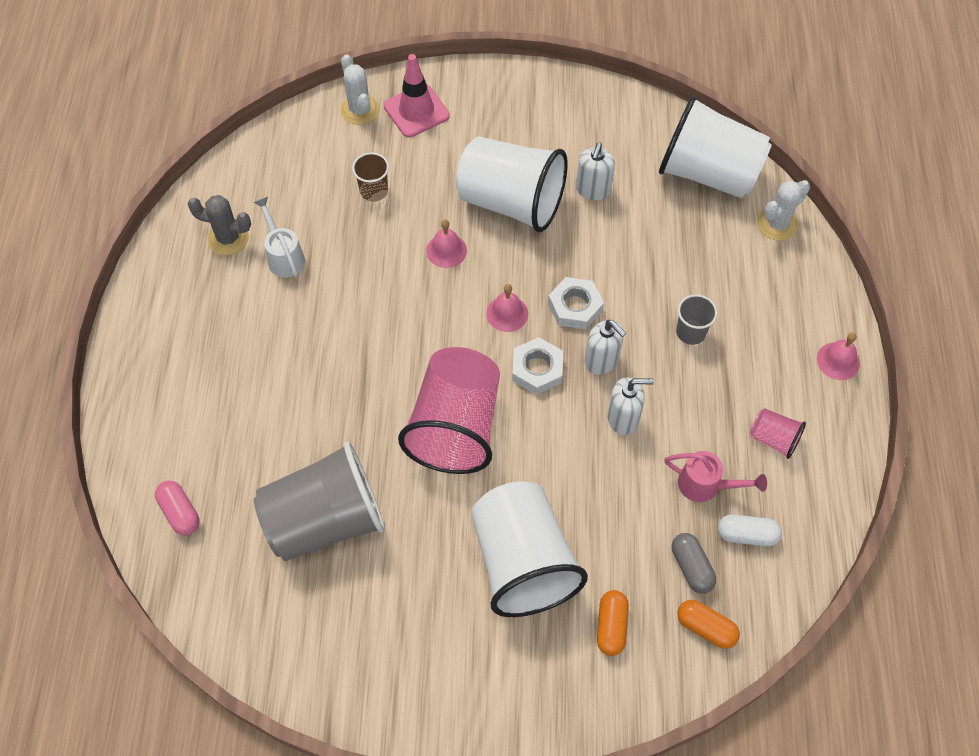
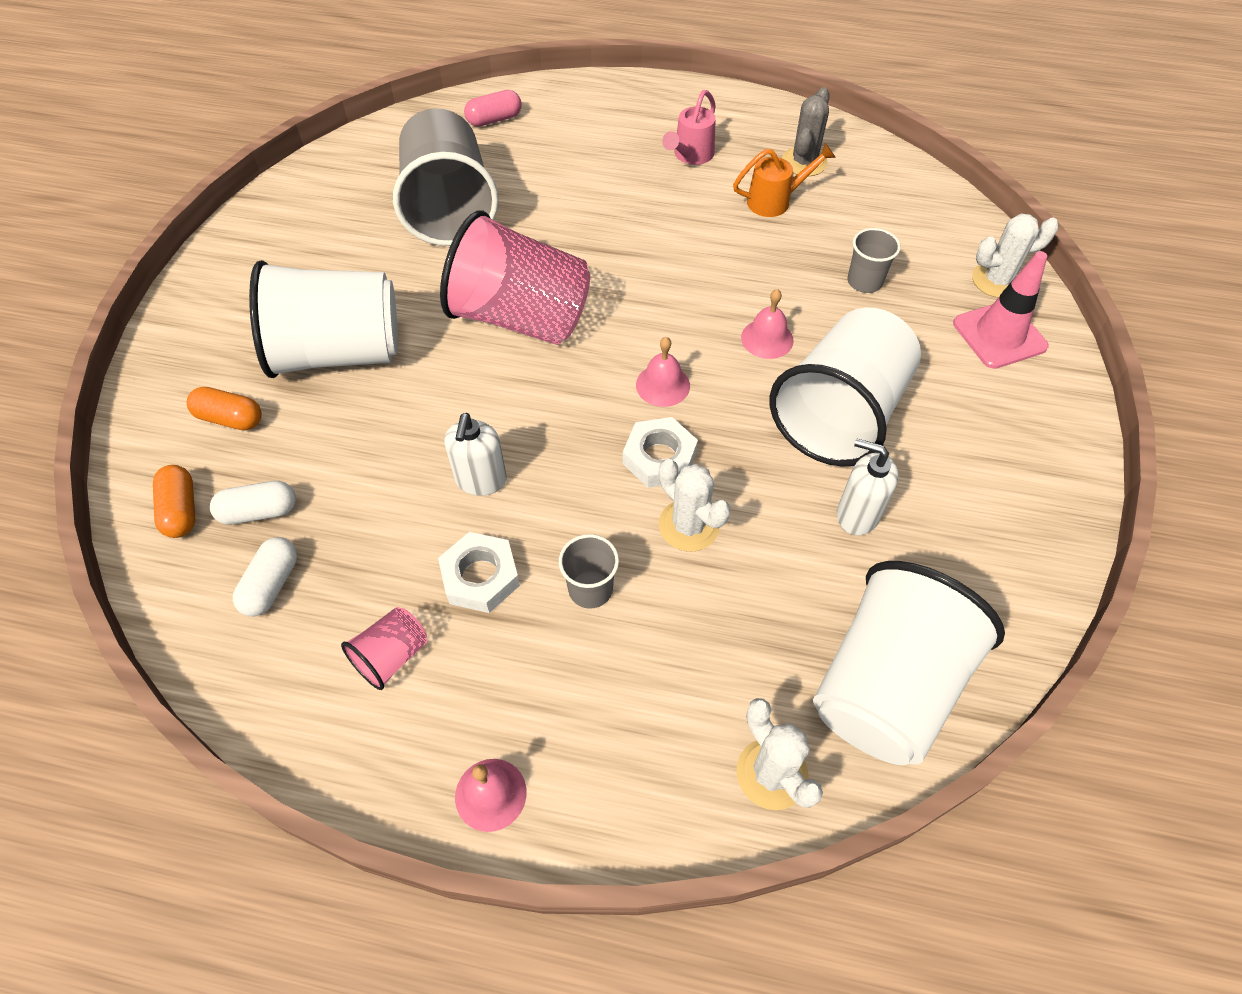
camera: 100 degrees right, 5 degrees down
(284, 256) = (775, 201): white watering can -> orange watering can
(374, 191) = (864, 282): brown cup -> grey cup
(537, 369) = (575, 403): white nut -> white nut (480, 577)
(602, 361) = (570, 472): white soap dispenser -> none
(626, 282) = (689, 525): none -> white cactus
(691, 567) = (259, 512): grey capsule -> white capsule
(705, 485) = (357, 552): pink watering can -> pink watering can (690, 156)
(706, 627) = (181, 510): orange capsule -> orange capsule turned 60 degrees counterclockwise

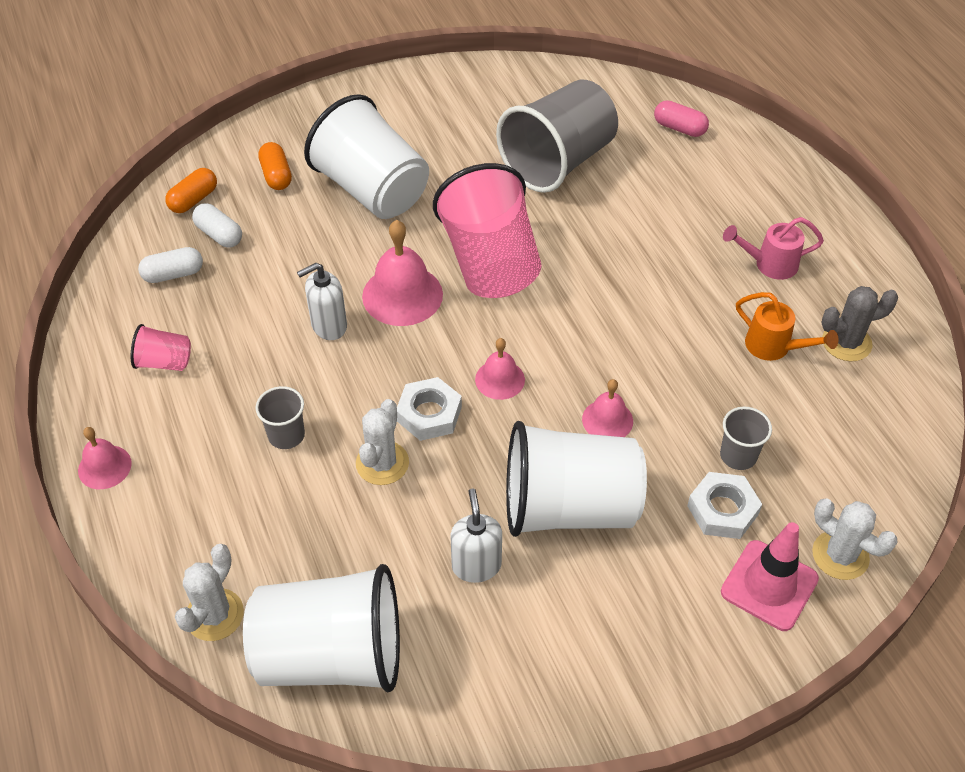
camera: 55 degrees right, 5 degrees down
(480, 577) = (253, 371): white nut -> white nut (722, 510)
(497, 401) = (402, 295): none -> pink bell

